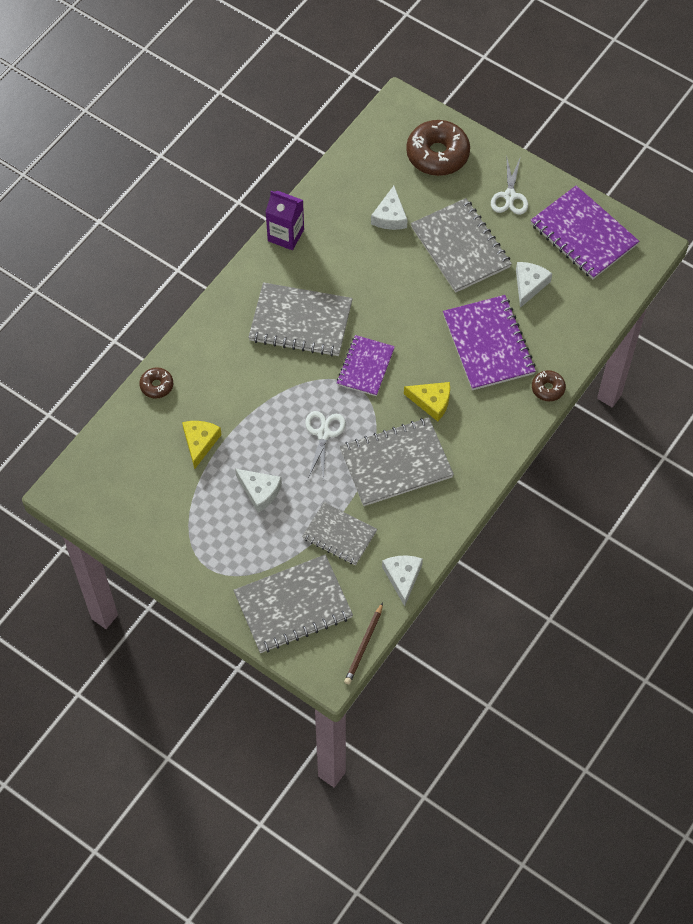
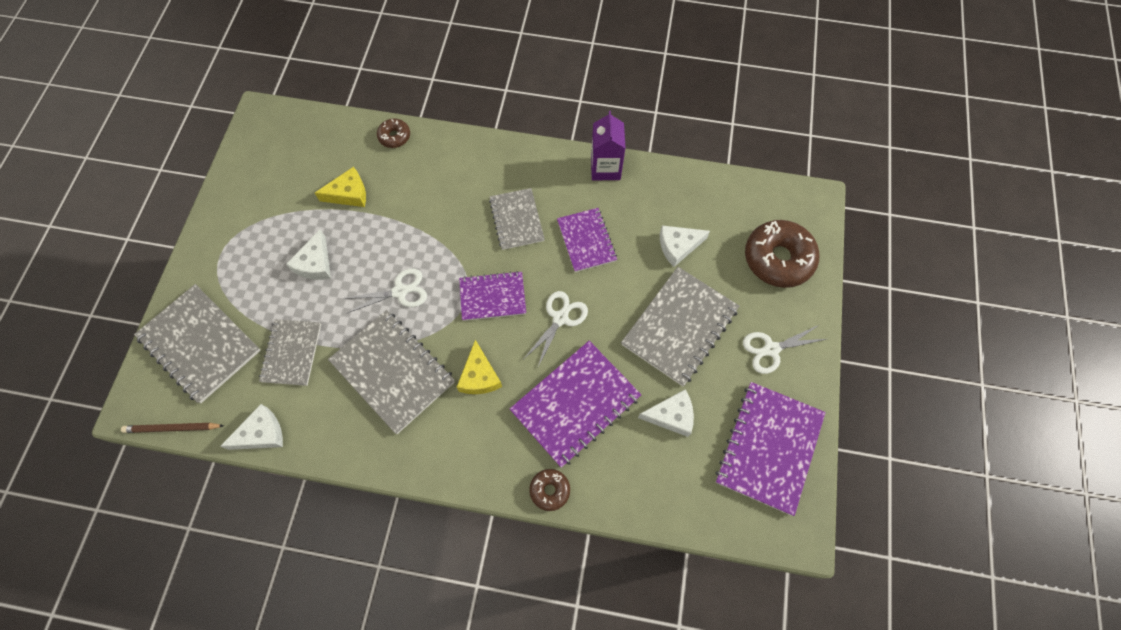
camera: 65 degrees right, 5 degrees up
(300, 321) = (516, 220): grey notebook -> grey notebook, size x0.63
(349, 278) = (586, 241): none -> purple notebook
(410, 325) = (560, 318): none -> white scissors

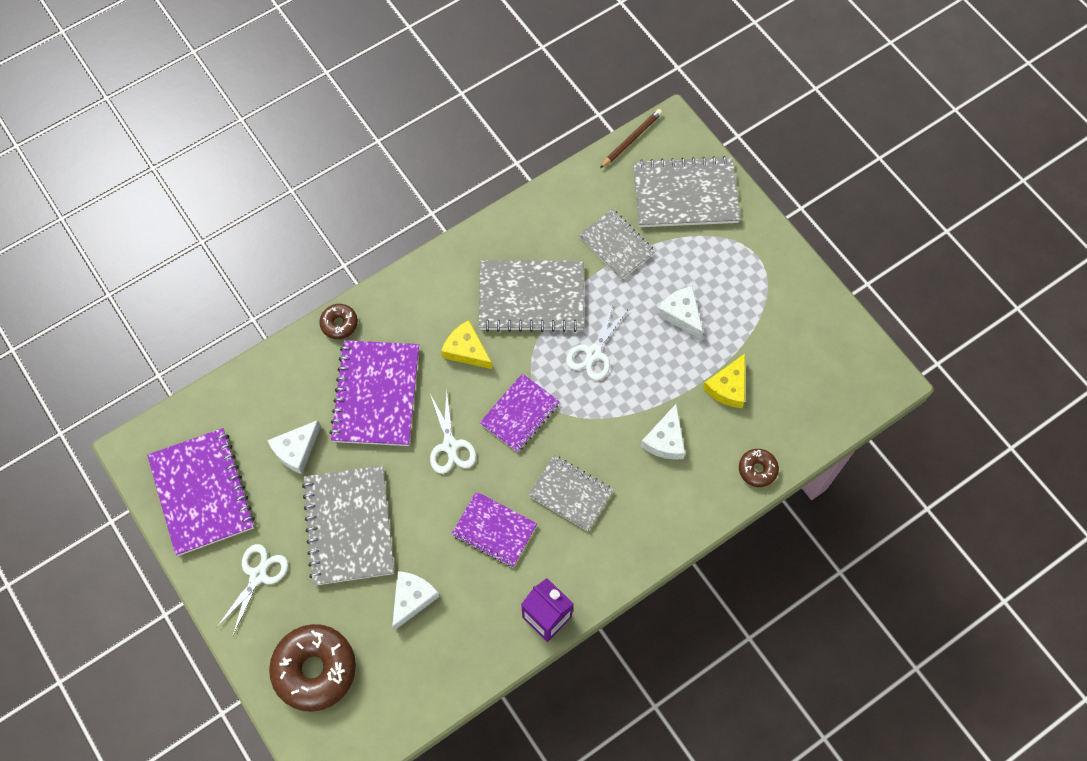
camera: 135 degrees right, 0 degrees up
(261, 433) = (571, 186): white cheese -> white cheese (665, 440)

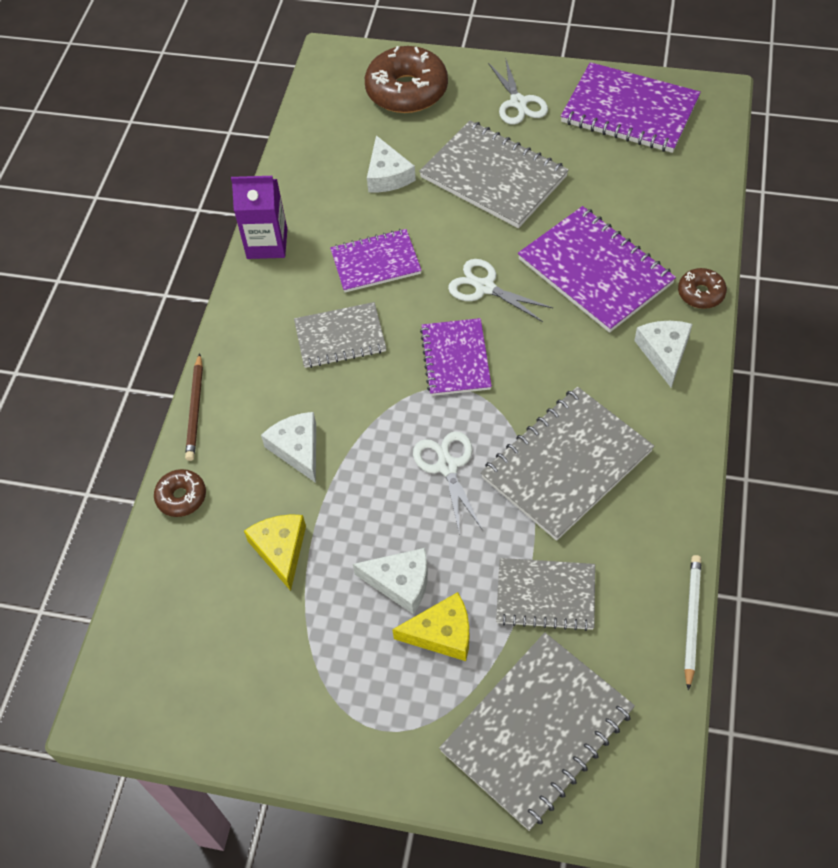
camera: 140 degrees right, 10 degrees down
(296, 450) = (601, 187): white cheese -> white cheese (664, 353)
(466, 350) = (566, 367): yellow cheese -> yellow cheese (442, 633)
(562, 176) = (691, 620): none -> white pencil
(631, 139) = (673, 744): brown pencil -> brown pencil (195, 409)

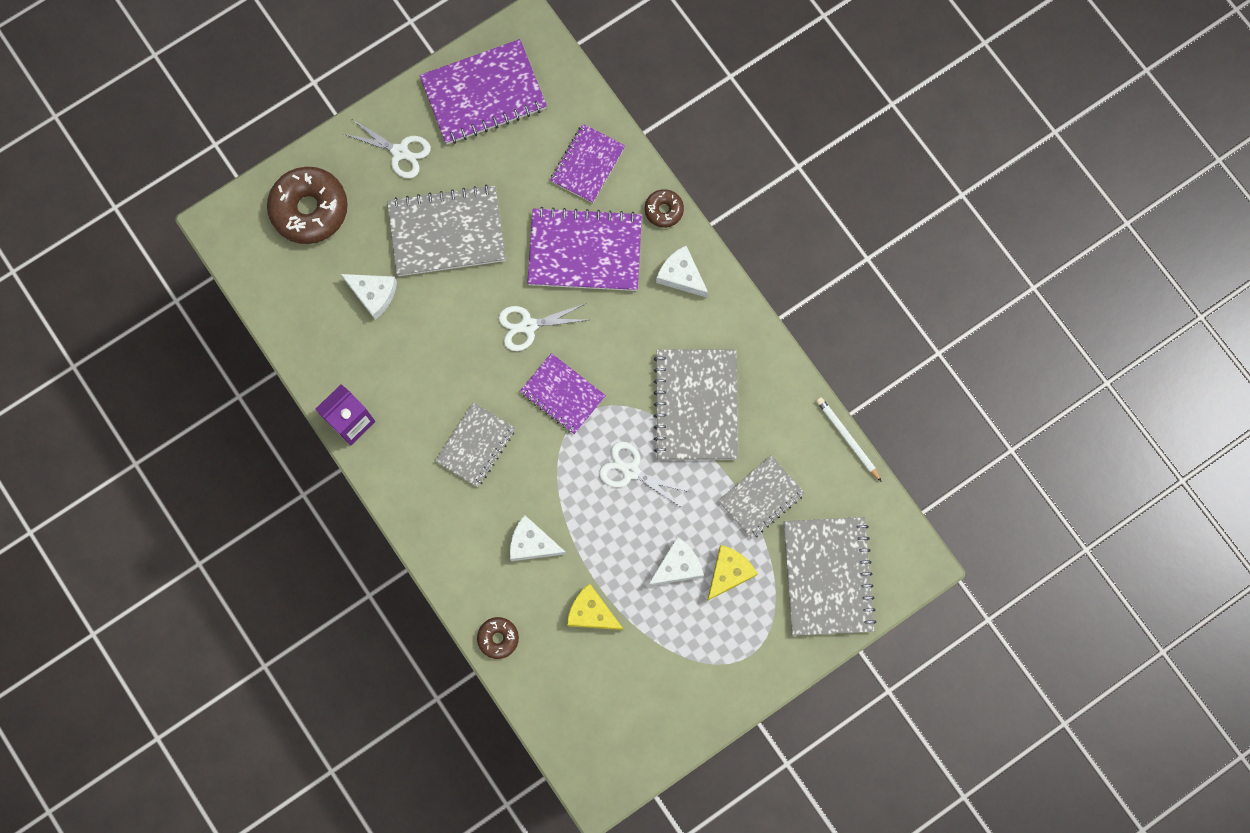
camera: 50 degrees left, 20 degrees up
(195, 409) = (441, 578): brown pencil -> none
(376, 263) = (439, 370): purple notebook -> purple notebook (587, 164)

